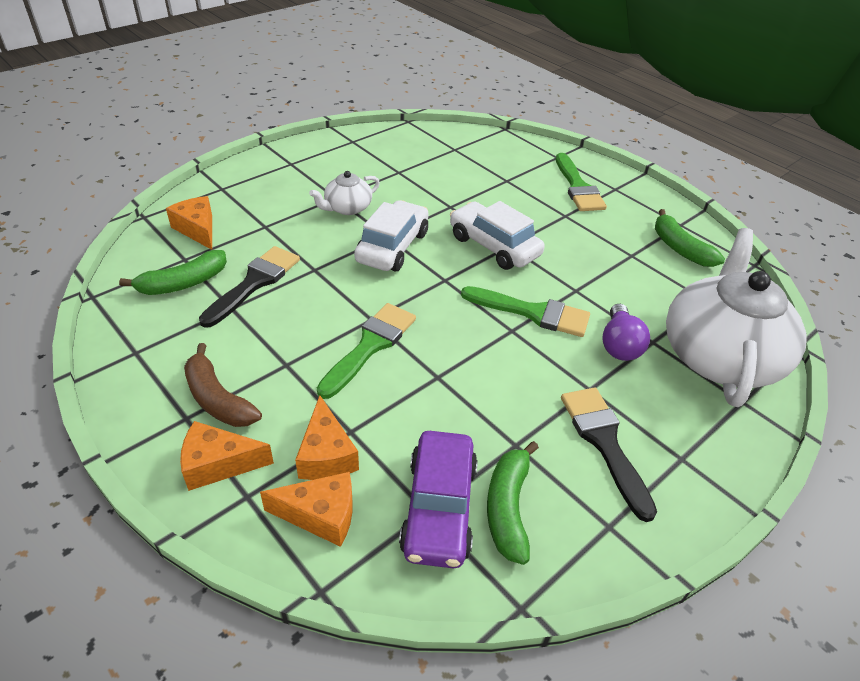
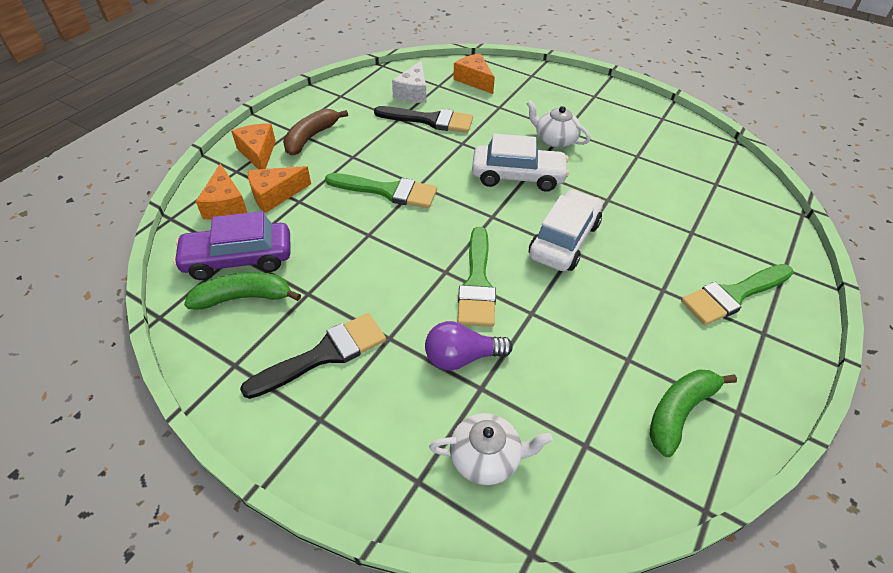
camera: 75 degrees right, 5 degrees up
(184, 283) = (413, 92): green banana -> white cheese
(197, 229) = (474, 80): orange cheese -> orange cheese turned 75 degrees counterclockwise
(719, 355) = (486, 457): white teapot -> white teapot, size x0.46

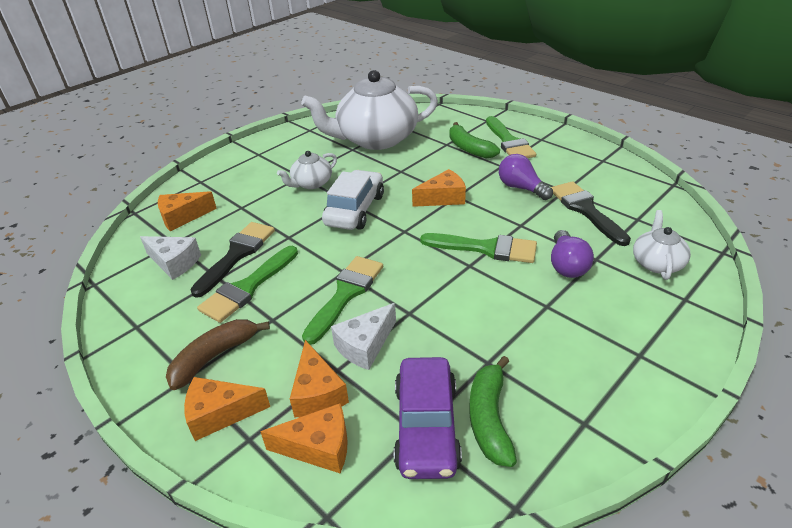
camera: 75 degrees left, 10 degrees down
(311, 137) = (214, 357): brown banana -> brown banana turned 90 degrees clockwise
(324, 354) = (567, 350): black brush -> black brush (585, 210)
(325, 212) = (365, 345): none -> white cheese
(389, 135) = (247, 287): none -> green brush
(564, 240) = (443, 198): white car -> orange cheese
(615, 311) = (521, 188): none -> purple light bulb
(669, 170) = (375, 139): none -> white teapot
(679, 412) = (606, 179): green banana -> green banana (469, 148)

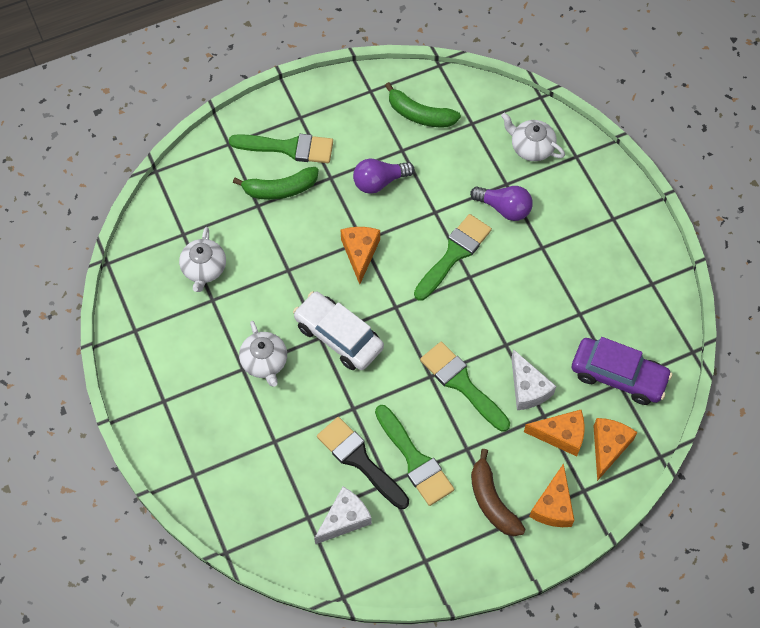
camera: 70 degrees left, 25 degrees up
(182, 217) = (263, 502): orange cheese -> none
(375, 139) = (204, 269): white teapot -> white teapot, size x0.46
(489, 419) = (627, 335): green banana -> green banana (420, 115)
(585, 210) = (440, 152): black brush -> none

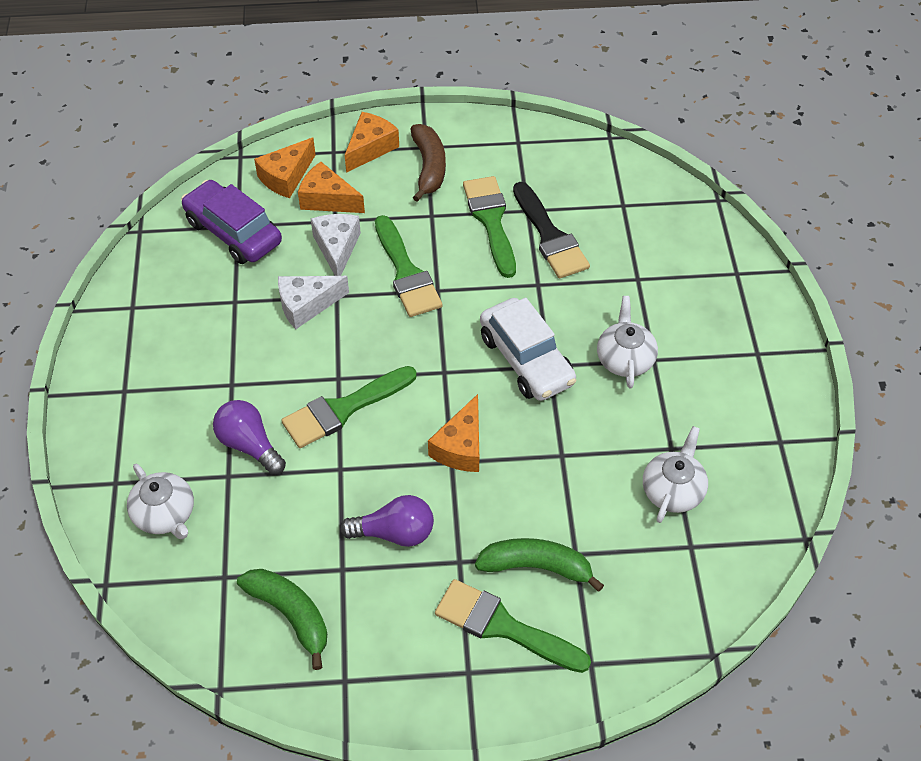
camera: 160 degrees left, 10 degrees down
(344, 519) = (585, 193): white cheese -> white cheese (306, 305)

